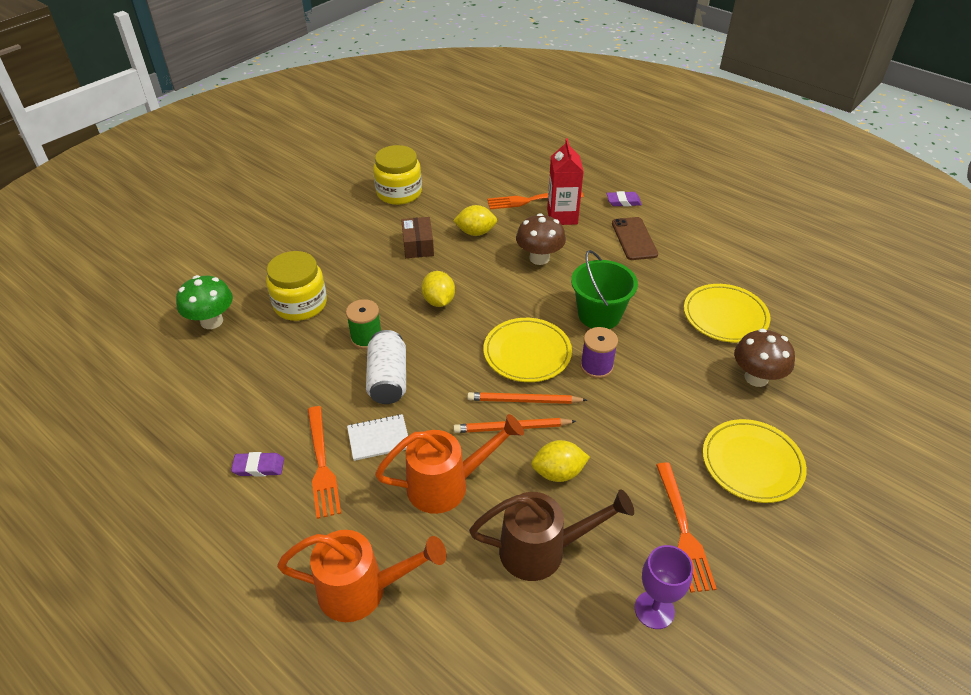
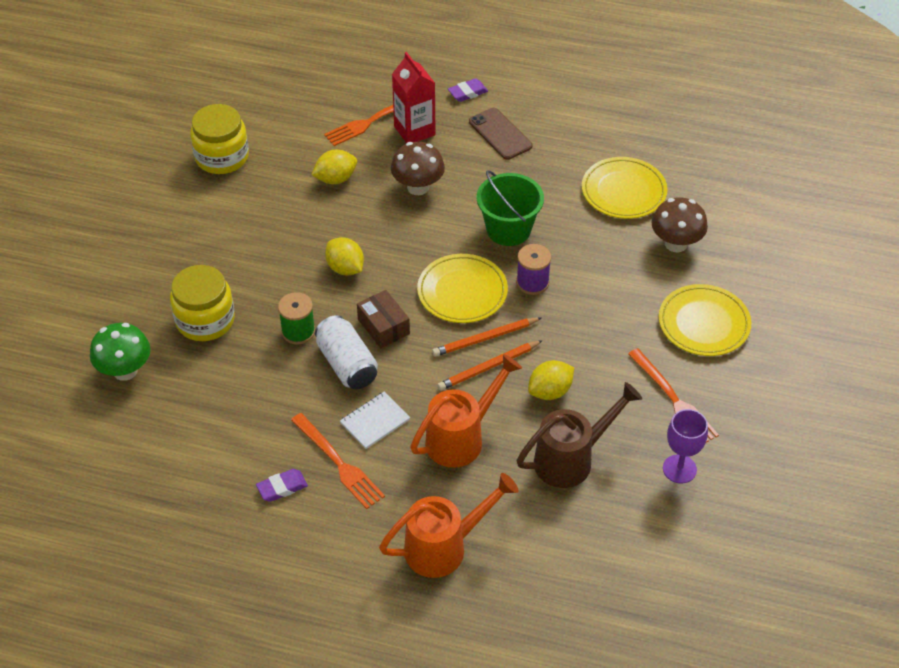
camera: 25 degrees left, 5 degrees up
(418, 245) = (284, 214): brown box -> brown box (383, 326)

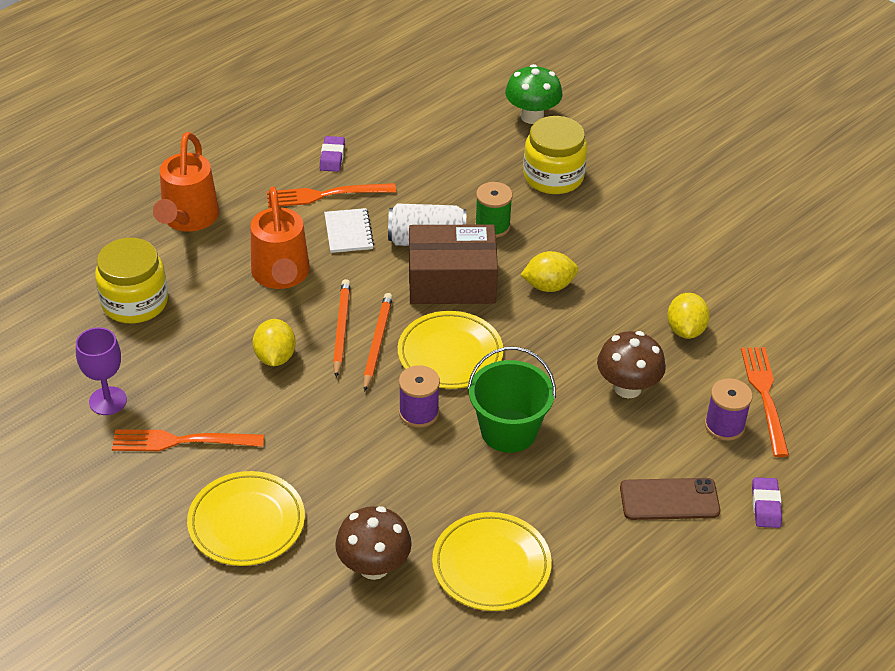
camera: 120 degrees right, 5 degrees down
(222, 157) = (776, 261): yellow jar -> yellow jar (135, 302)
(383, 326) = (452, 281): brown box -> brown box, size x1.73
(414, 131) = (724, 425): red carton -> purple spool
(571, 459) = (191, 333): brown watering can -> none

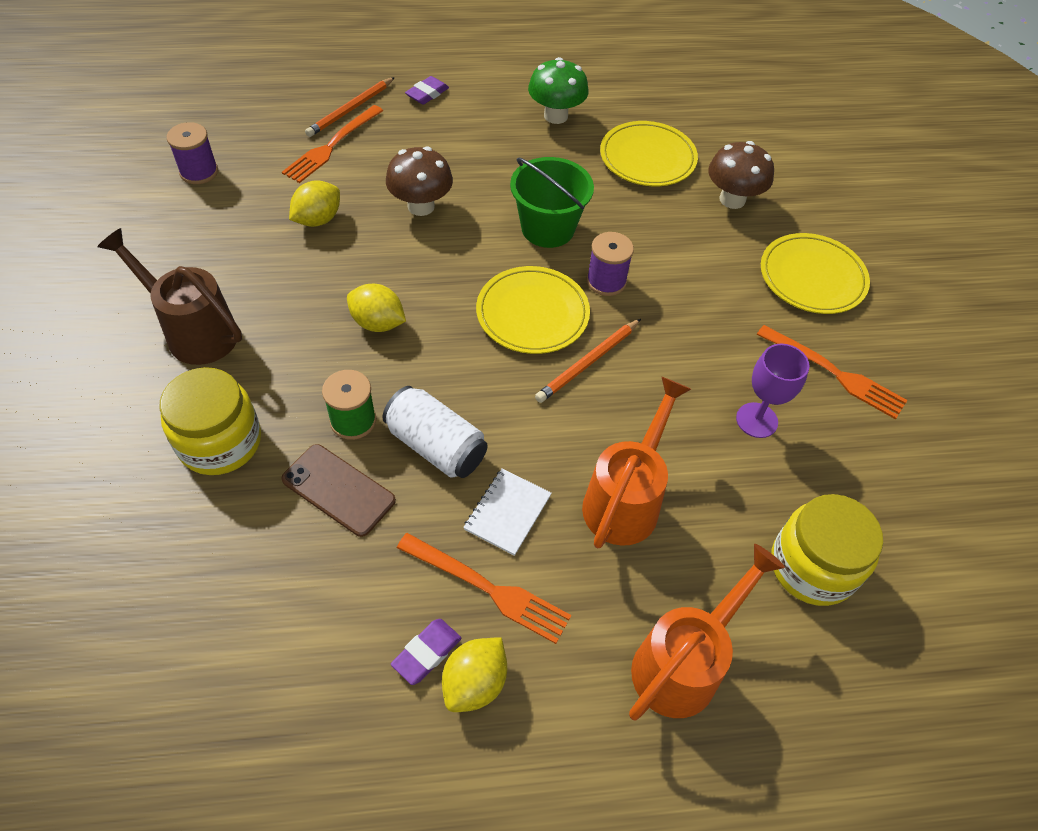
camera: 145 degrees left, 10 degrees up
(108, 401) = (891, 456): purple goblet -> purple goblet (756, 420)
(275, 357) = (696, 405): yellow lemon -> yellow lemon (475, 683)
(341, 329) = (610, 397): orange pencil -> orange pencil (351, 109)
(452, 281) = (459, 383): brown box -> none
(532, 116) = (128, 550): green mushroom -> green mushroom (555, 116)
(653, 216) = (194, 331): none -> brown watering can
(669, 499) = (484, 128): brown phone -> brown phone (338, 490)
(724, 425) = (387, 145): purple spool -> purple spool (199, 172)

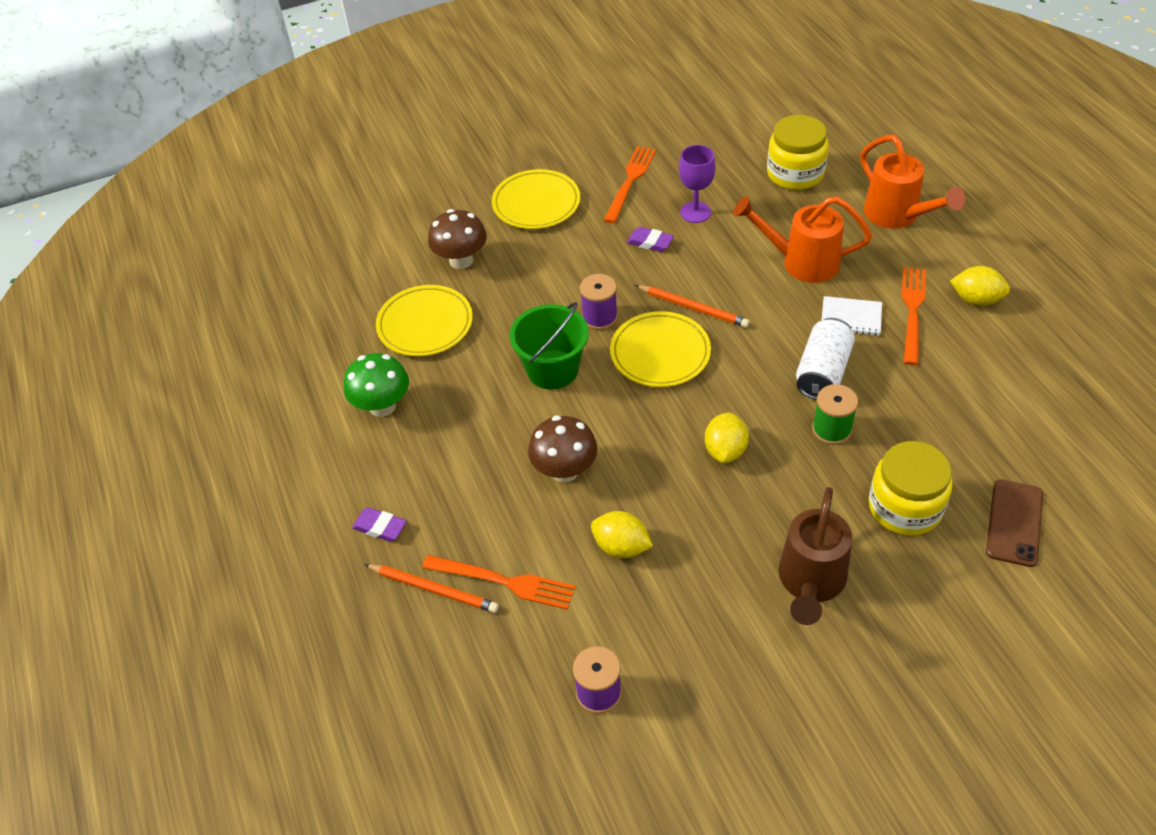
camera: 100 degrees left, 5 degrees down
(338, 490) = (895, 415): brown phone -> brown phone (1014, 523)
(426, 653) = (975, 327): purple eraser -> purple eraser (650, 242)
(683, 663) = (897, 215): orange watering can -> orange watering can turned 150 degrees counterclockwise

